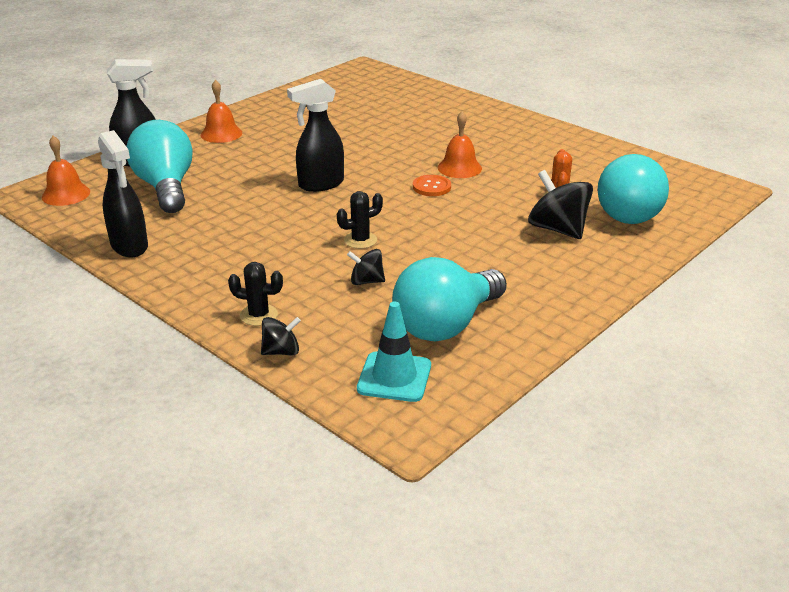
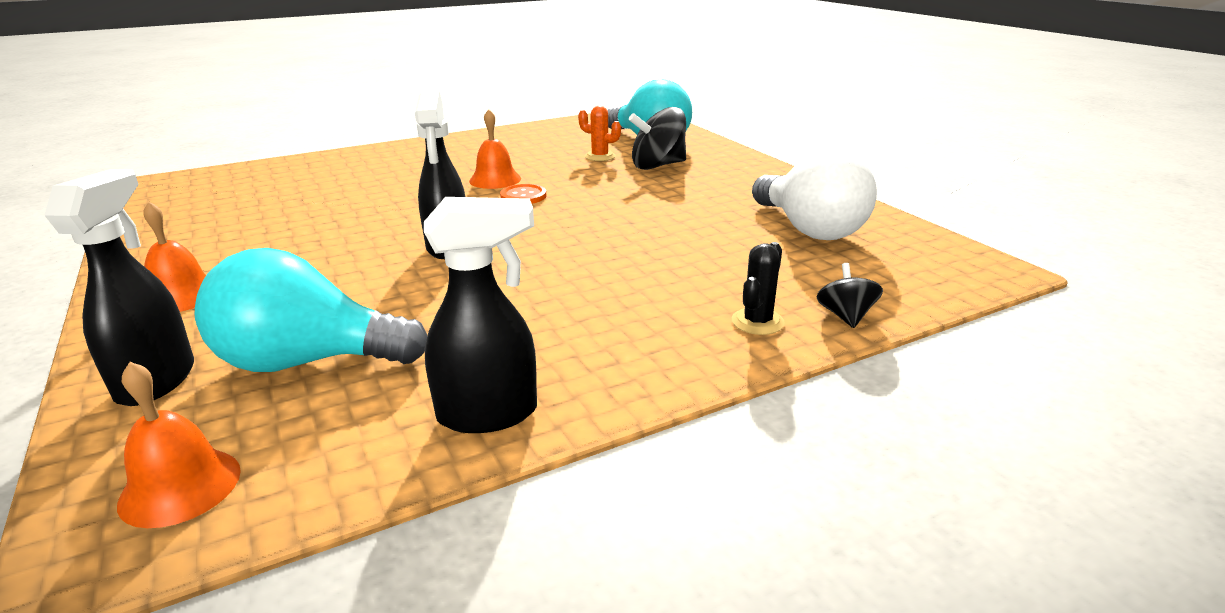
camera: 70 degrees left, 5 degrees down
(360, 240) = (613, 243): black cactus -> none
(366, 281) = (707, 252): black spinning top -> none
(394, 377) = (901, 263): turquoise traffic cone -> none
(446, 325) = (809, 229): turquoise light bulb -> white light bulb

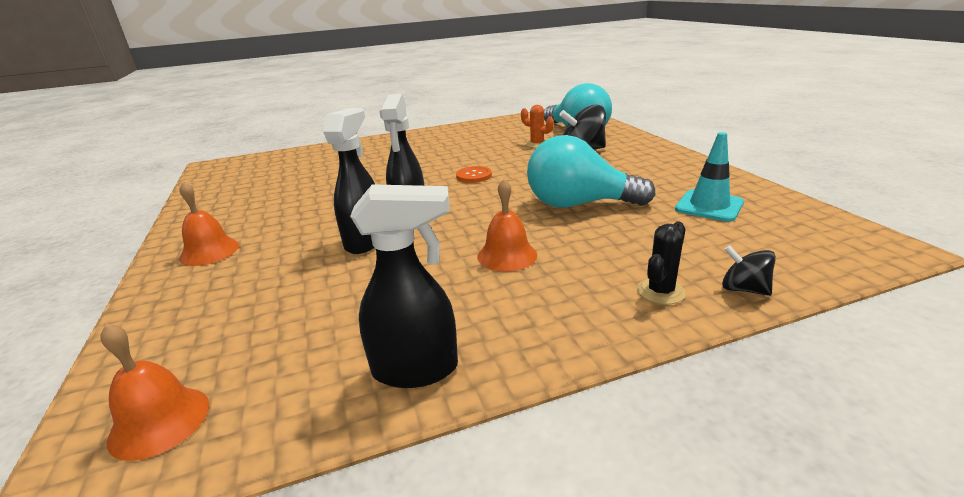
camera: 10 degrees right, 0 degrees up
(157, 380) = (172, 322): black spray bottle -> black spray bottle (365, 241)
(308, 361) = (285, 311): turquoise light bulb -> turquoise light bulb (578, 204)
(495, 179) = (454, 162): orange bell -> orange bell (507, 255)
(809, 229) = (709, 206): white light bulb -> turquoise traffic cone
(845, 316) = (743, 289): black spinning top -> black spinning top turned 60 degrees counterclockwise

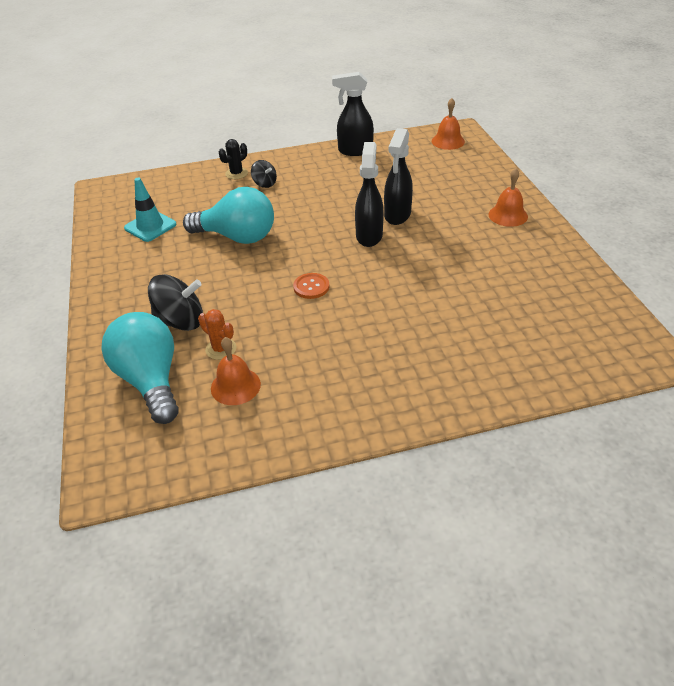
camera: 175 degrees left, 15 degrees up
(507, 255) = (304, 198): orange bell -> orange bell (235, 386)
(743, 289) = (198, 172): black spinning top -> black spinning top (265, 183)

